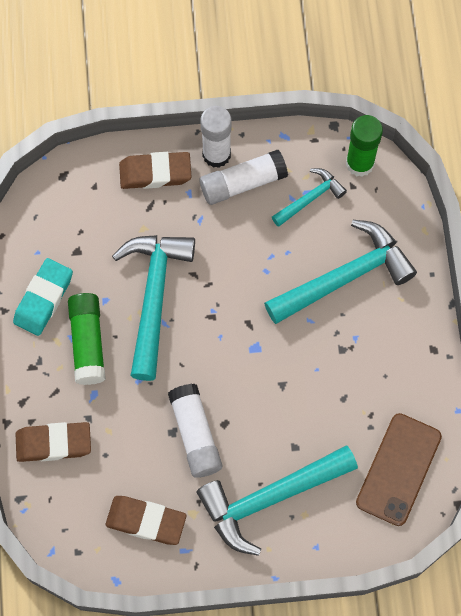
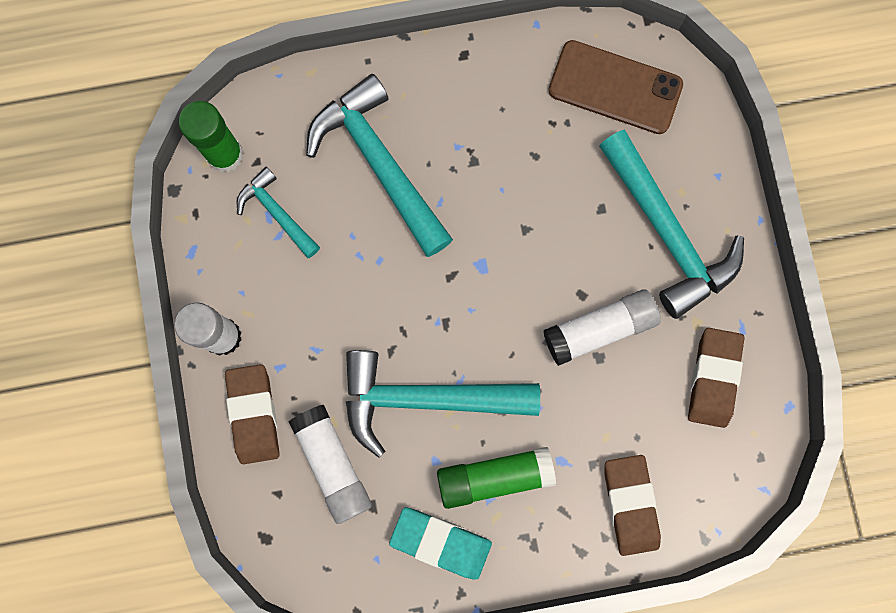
camera: 95 degrees left, 10 degrees up
(242, 183) = (261, 299): white glue stick -> white glue stick (333, 464)

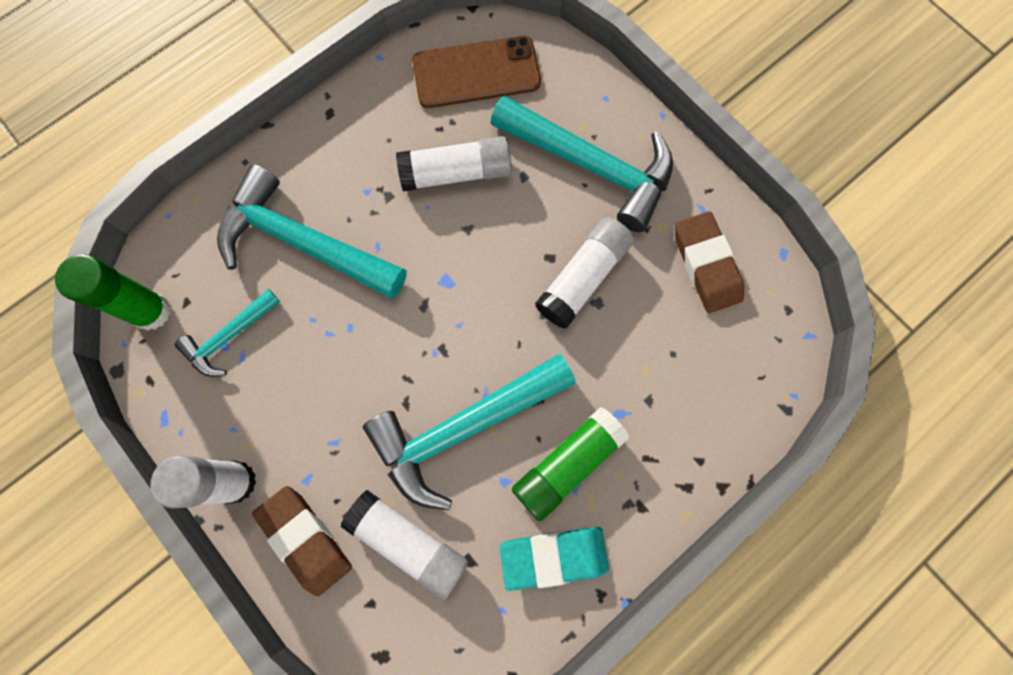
camera: 30 degrees left, 5 degrees down
(277, 212) = (229, 337): turquoise hammer -> turquoise hammer turned 60 degrees counterclockwise
(544, 173) = (456, 173): none -> white glue stick
(630, 504) = (704, 417): brown eraser -> none

